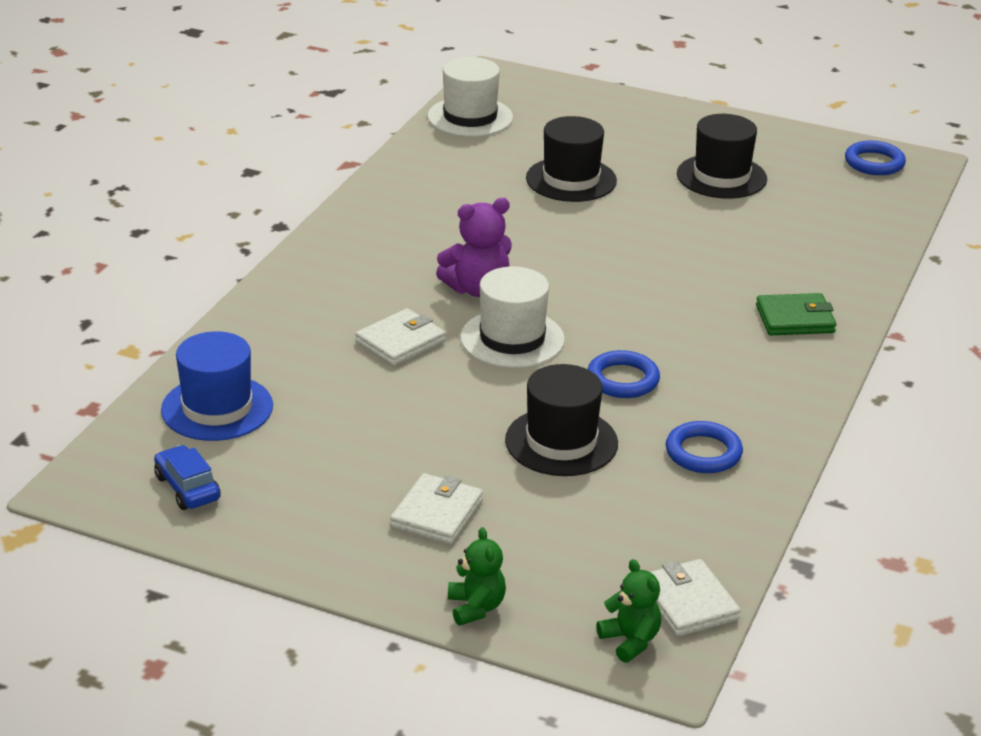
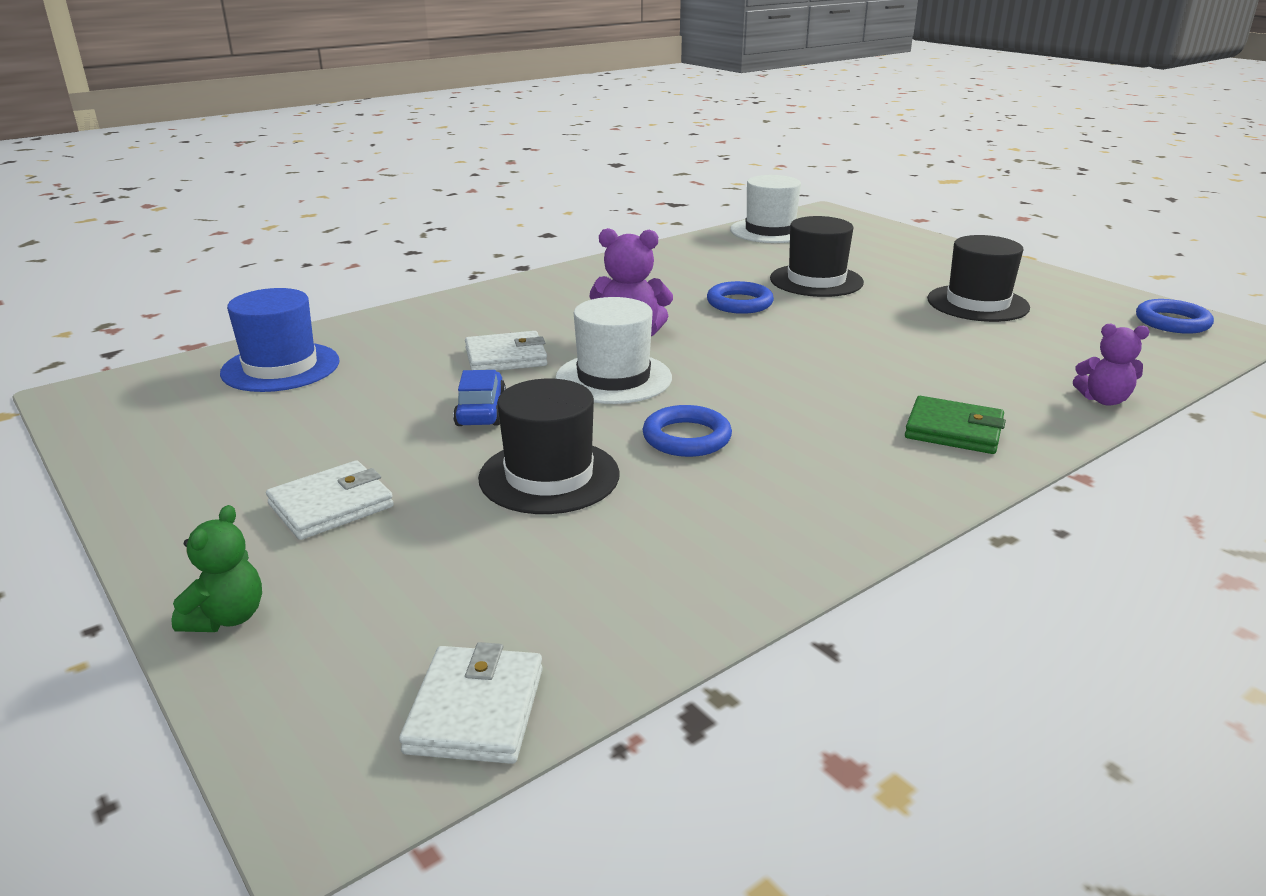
camera: 30 degrees right, 5 degrees down
(187, 488) = (158, 418): blue car -> blue car (481, 411)
(630, 641) = (339, 734): green teddy bear -> none
(703, 453) = (700, 532): blue ring -> blue ring (739, 303)
(872, 261) = (1103, 400): none -> purple teddy bear

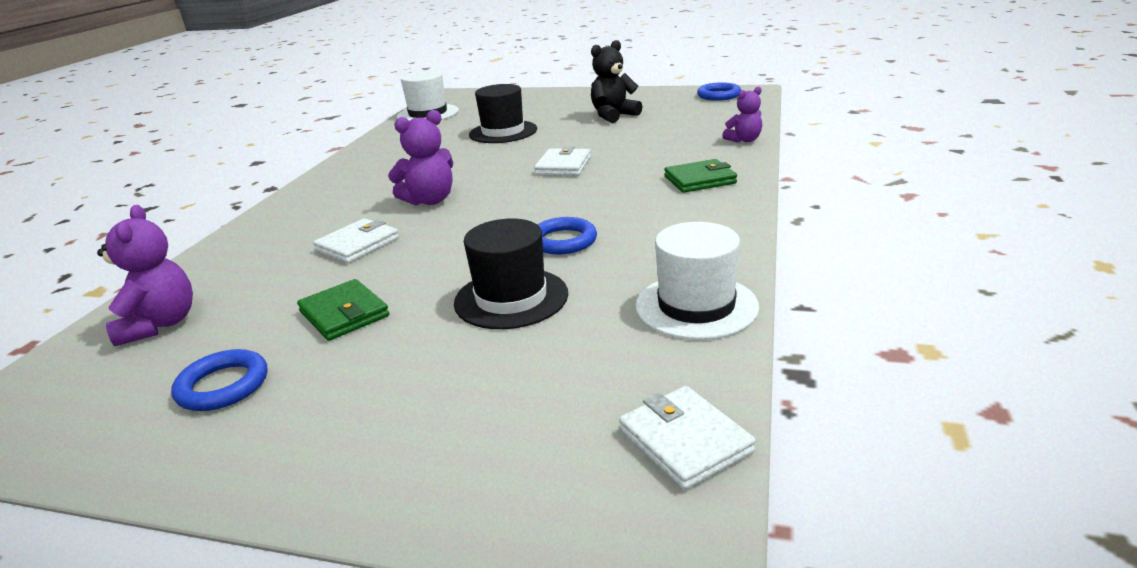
camera: 35 degrees left, 0 degrees up
(227, 618) = (416, 498): green teddy bear -> none
(280, 367) = (160, 324): blue hat -> purple teddy bear
(331, 505) = (376, 389): white wallet -> white wallet (563, 166)
(404, 422) = (344, 314): none -> green wallet
(481, 411) = (395, 283): blue car -> none
(613, 378) = (460, 228): white hat -> white hat (696, 306)
(739, 303) = (474, 159): blue ring -> blue ring (223, 386)
(977, 303) = (613, 116): black hat -> black teddy bear

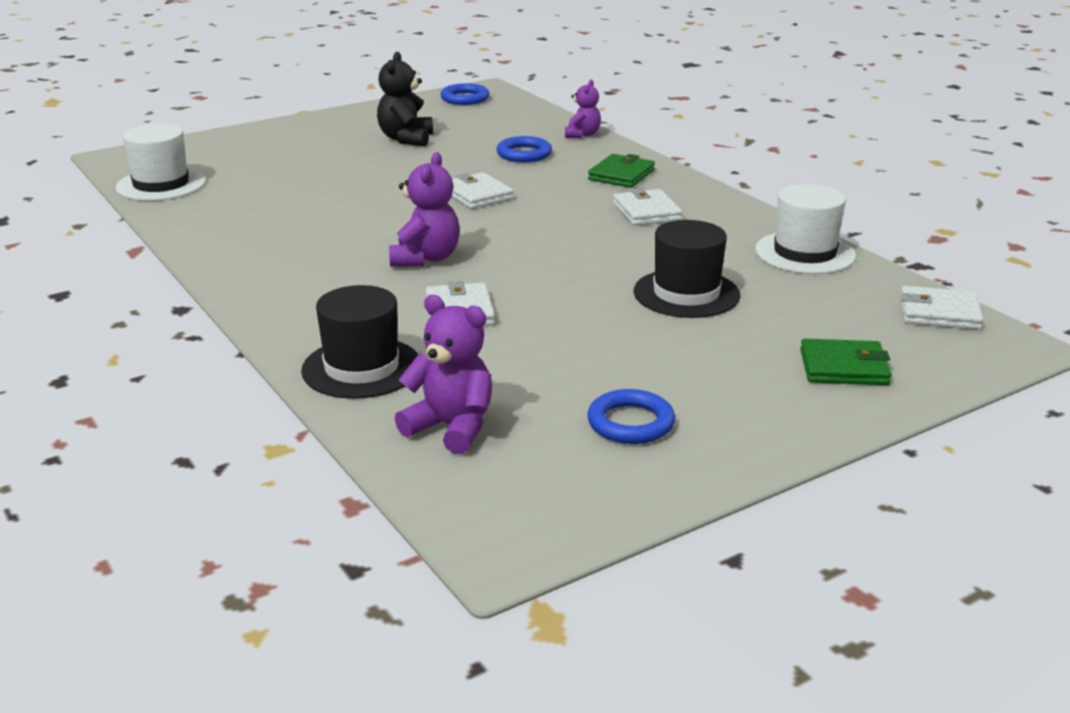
camera: 50 degrees left, 0 degrees up
(344, 314) = (593, 352): green wallet -> green wallet (844, 367)
(503, 132) = (323, 181): black hat -> black hat (361, 368)
(563, 241) = (627, 248): blue ring -> blue ring (524, 154)
(648, 216) = (646, 212): none -> white wallet

